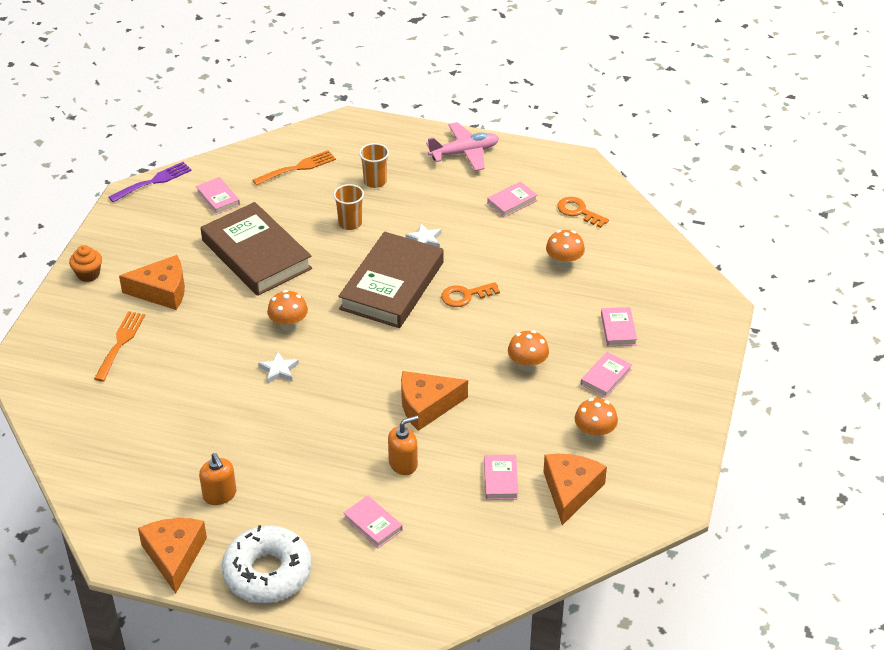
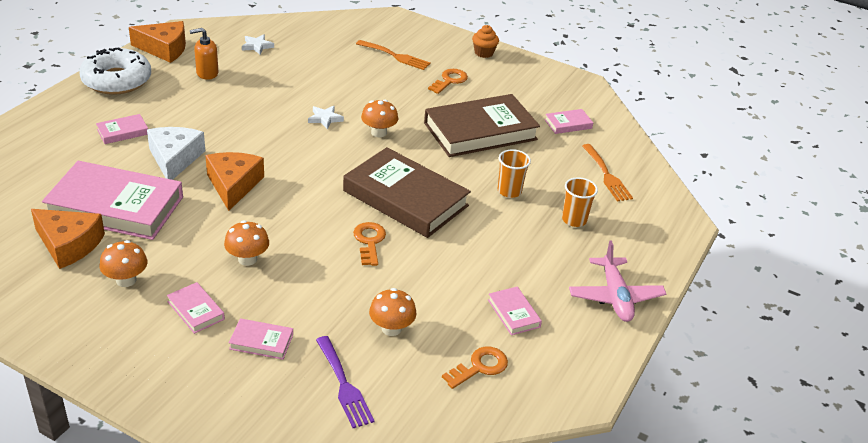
camera: 100 degrees right, 5 degrees down
(153, 181) = (600, 96): purple fork -> purple fork (344, 385)
(162, 291) = (449, 80): orange cheese -> orange key
(403, 464) = (174, 159): orange soap dispenser -> white cheese
(425, 239) = (468, 233): white star -> white star (257, 46)
(500, 479) = (115, 206): pink book -> pink book, size x2.33

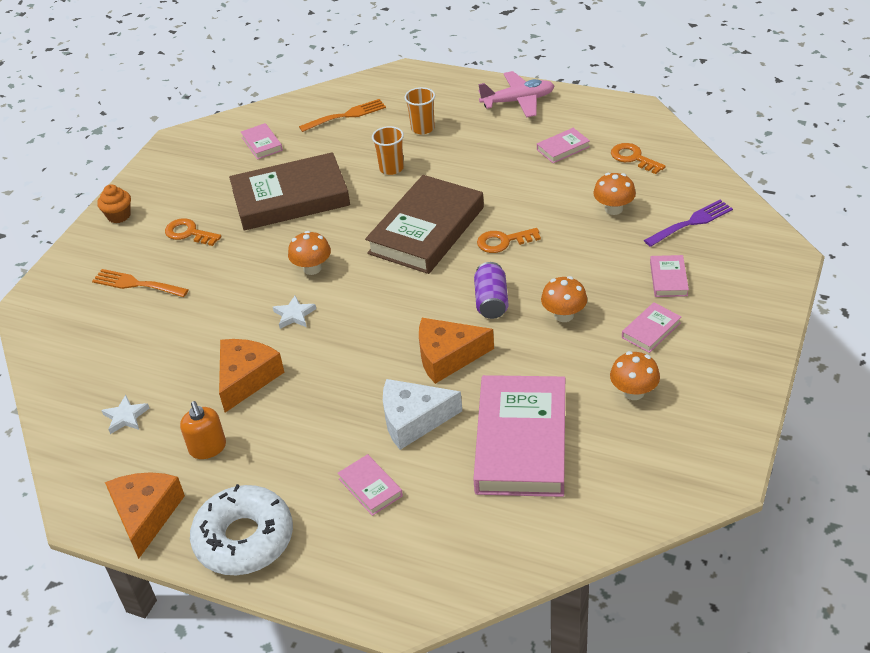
camera: 90 degrees left, 5 degrees up
(69, 244) = (600, 457): orange cheese -> orange cheese (246, 378)
(288, 220) = (491, 301): none -> purple can
(396, 56) = (136, 284): orange fork -> orange fork turned 90 degrees counterclockwise
(480, 131) = (290, 198): brown book -> brown book turned 75 degrees counterclockwise

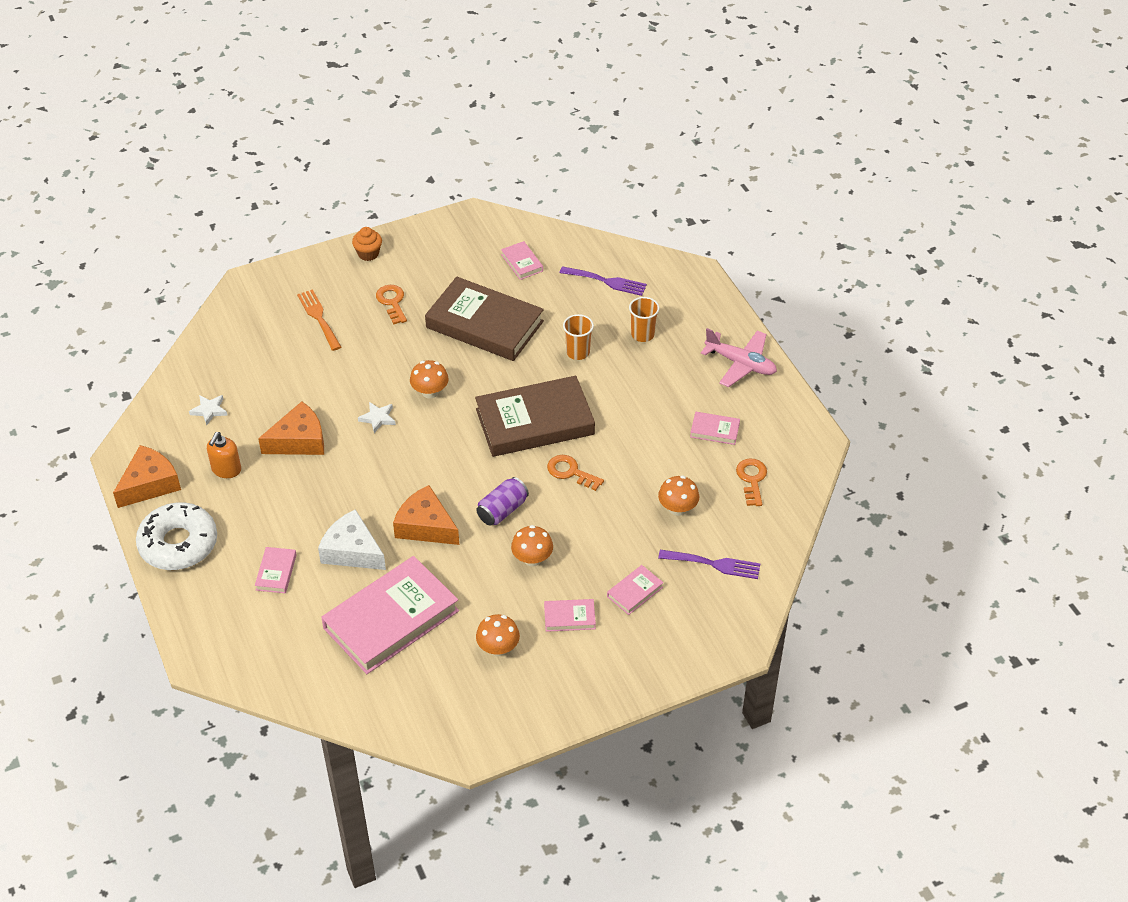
camera: 40 degrees right, 5 degrees up
(262, 144) = (522, 263): pink book -> pink book turned 45 degrees counterclockwise
(346, 115) = (607, 281): orange fork -> purple fork

